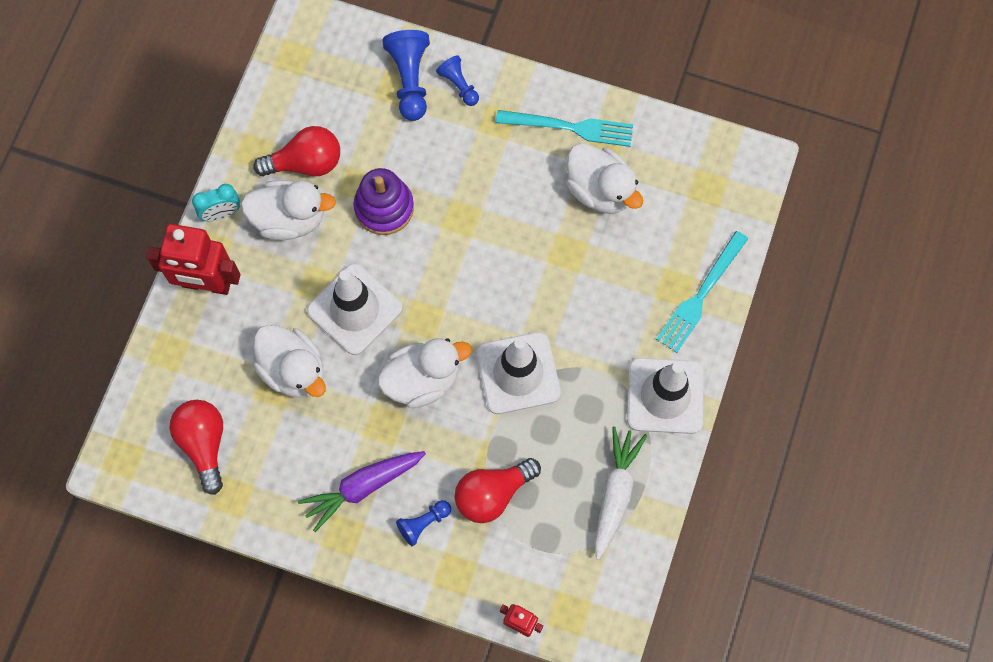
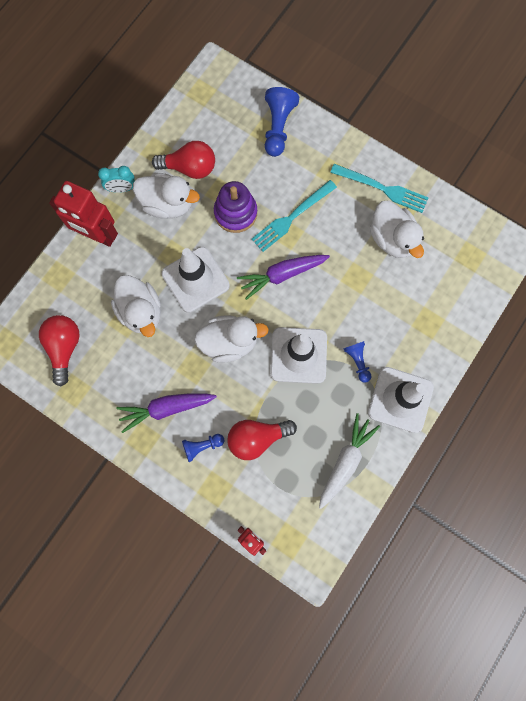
camera: 15 degrees right, 5 degrees up
(459, 85) = (311, 139): blue pawn -> blue pawn (357, 361)
(468, 274) = (282, 275): none -> purple carrot
(700, 296) = (444, 334): turquoise fork -> turquoise fork (291, 218)

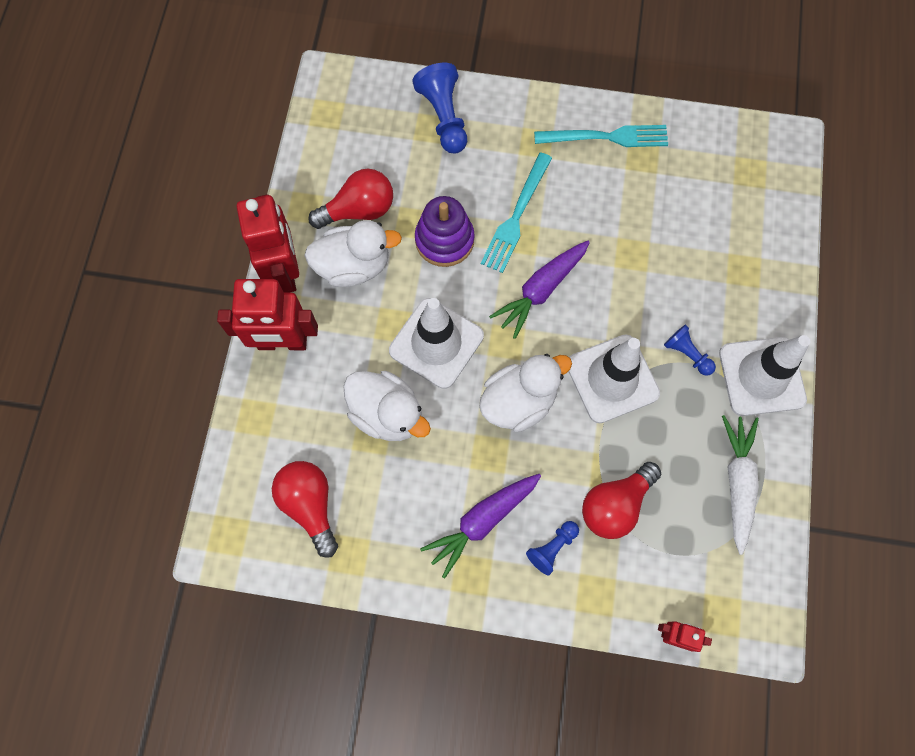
camera: 25 degrees left, 5 degrees down
(122, 189) = (284, 272): turquoise clock -> red robot
(392, 239) = (649, 190): white duck -> none

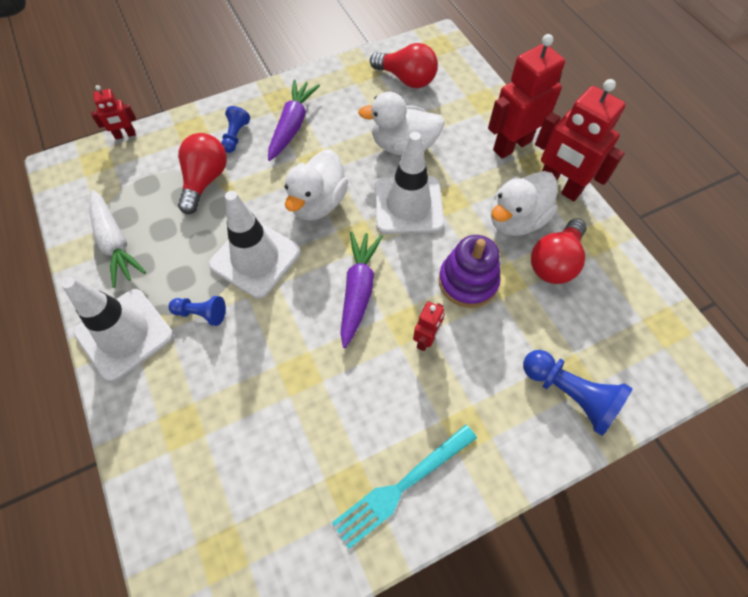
camera: 145 degrees right, 10 degrees down
(516, 217) = (426, 339): turquoise fork -> red robot

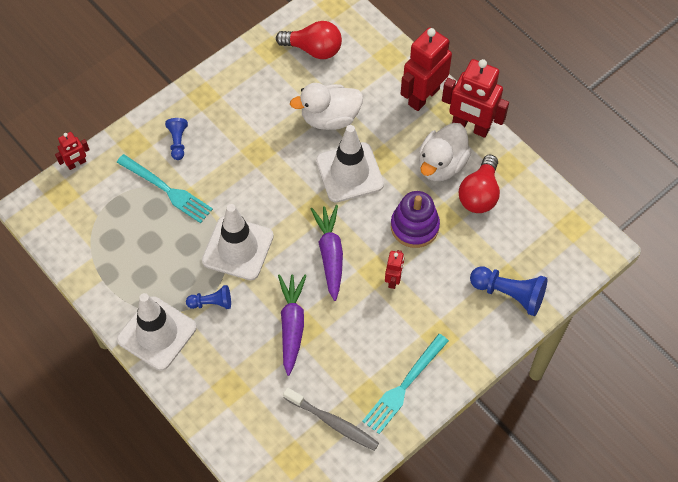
camera: 15 degrees left, 0 degrees up
(115, 243) = (114, 263): white carrot -> none
(205, 180) = (168, 190): red light bulb -> turquoise fork
(292, 125) = (225, 120): purple carrot -> purple carrot (292, 325)
(292, 512) = (332, 422): none -> grey toothbrush
(317, 203) = (273, 188): white duck -> none

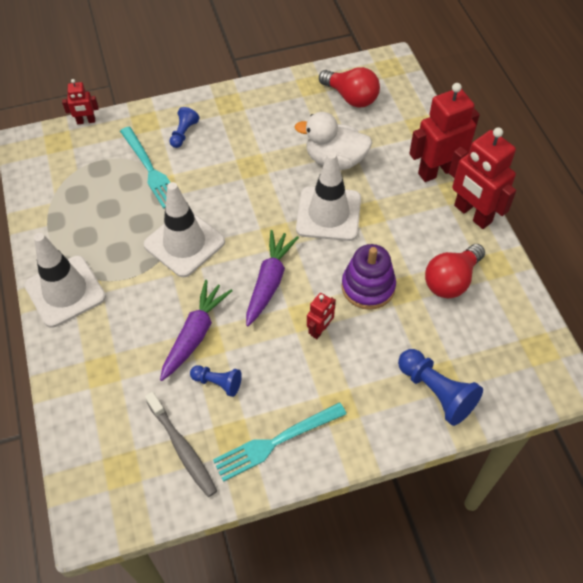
camera: 25 degrees right, 5 degrees down
(211, 303) = (131, 283): blue pawn -> blue pawn (218, 383)
(441, 165) = (425, 239): white duck -> none

